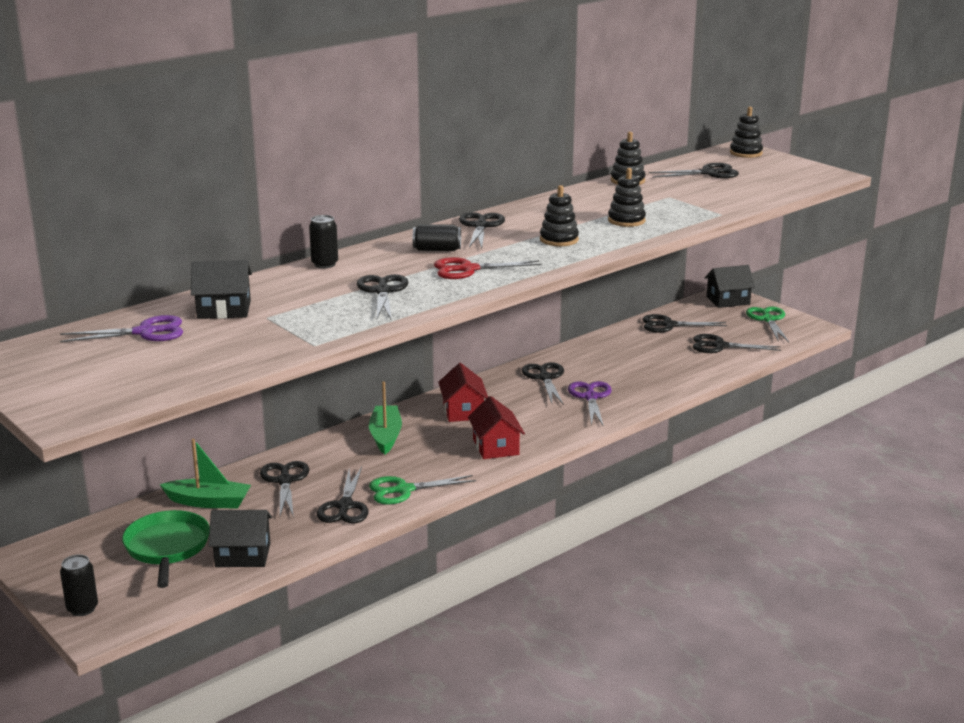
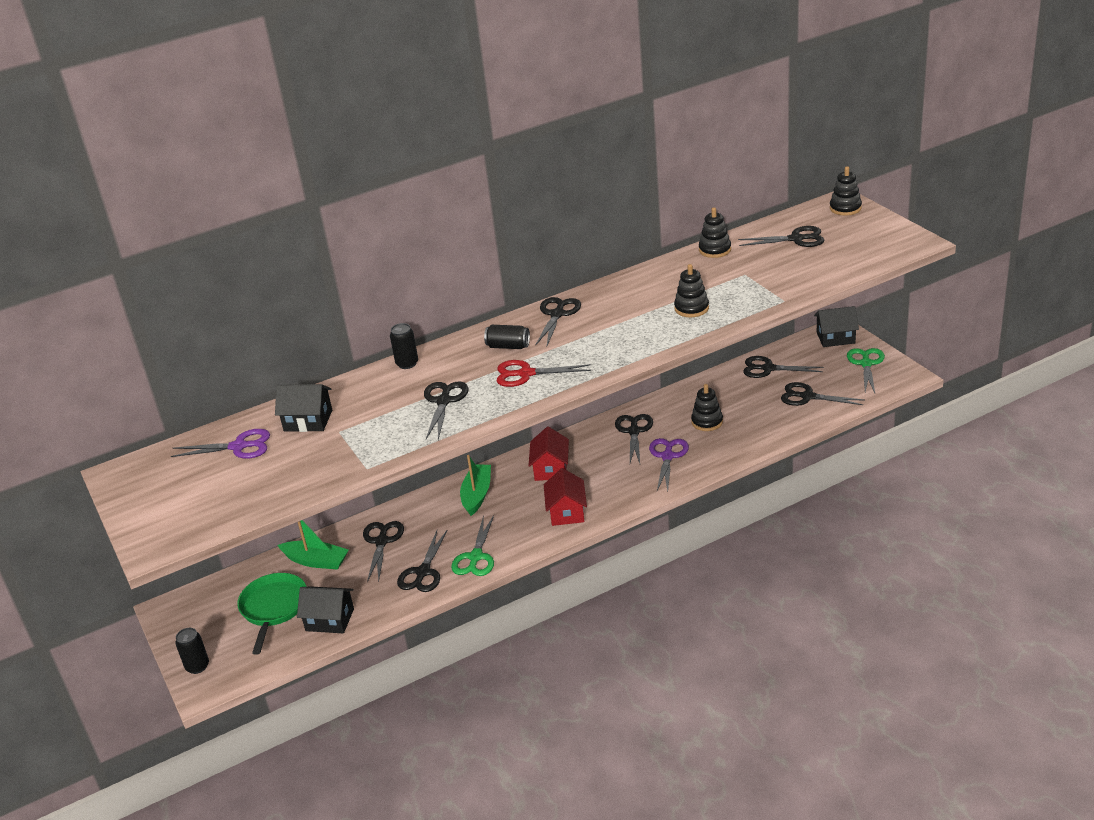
camera: 15 degrees right, 10 degrees up
(403, 490) = (475, 557): green scissors -> green scissors turned 75 degrees counterclockwise
(559, 240) = (620, 334): black stacking toy -> black stacking toy (707, 422)

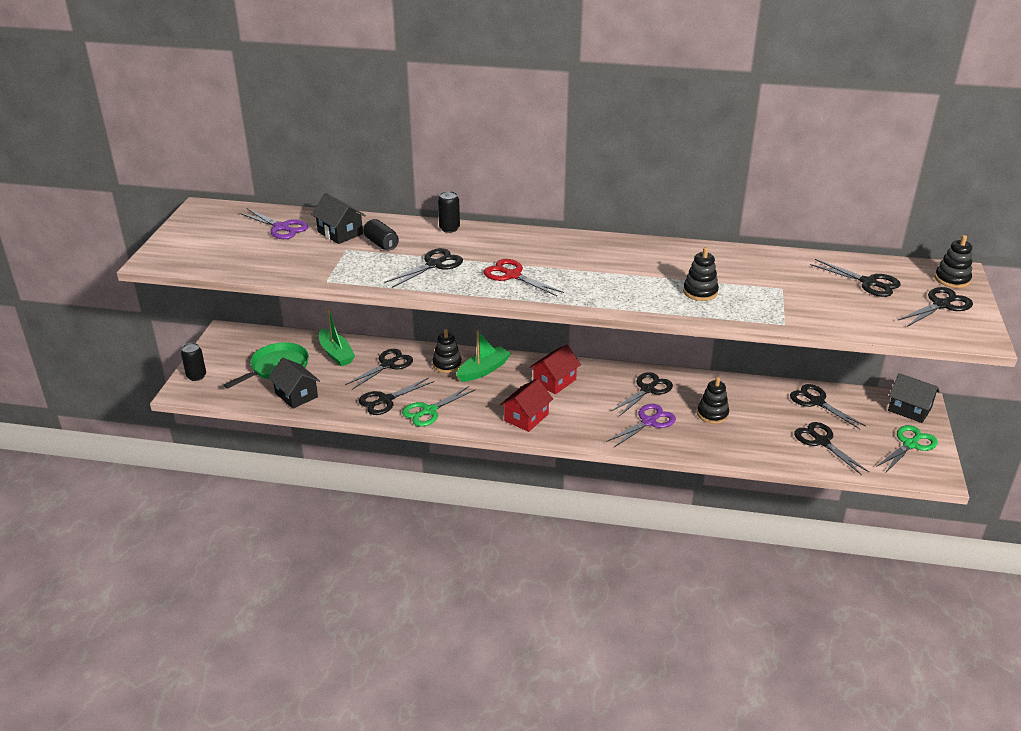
camera: 35 degrees right, 0 degrees up
(508, 346) = (529, 251): black can -> black can (381, 244)
(557, 314) = (595, 246): black scissors -> black scissors (941, 305)
(715, 250) = (785, 258): black stacking toy -> black stacking toy (447, 364)

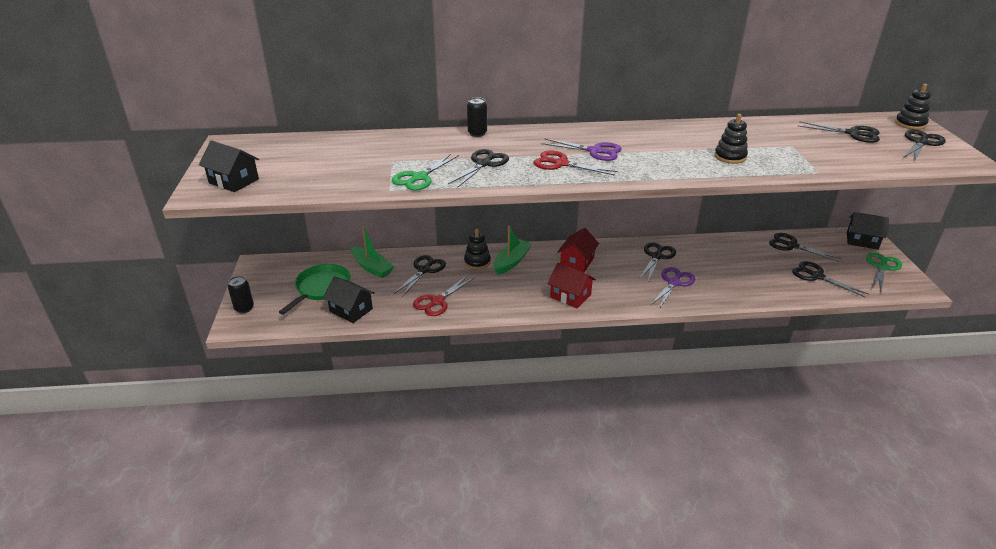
camera: 15 degrees left, 0 degrees up
(281, 227) = (317, 150): purple scissors -> purple scissors (594, 151)
(340, 233) = (377, 148): black house -> black house (234, 181)
(381, 244) = (422, 152): black can -> none
(385, 400) = (437, 301): black scissors -> red scissors
(429, 411) = (482, 304): green scissors -> green scissors (419, 177)
(526, 417) = (570, 296): red house -> red house turned 75 degrees counterclockwise
(712, 414) = (720, 268): black stacking toy -> none

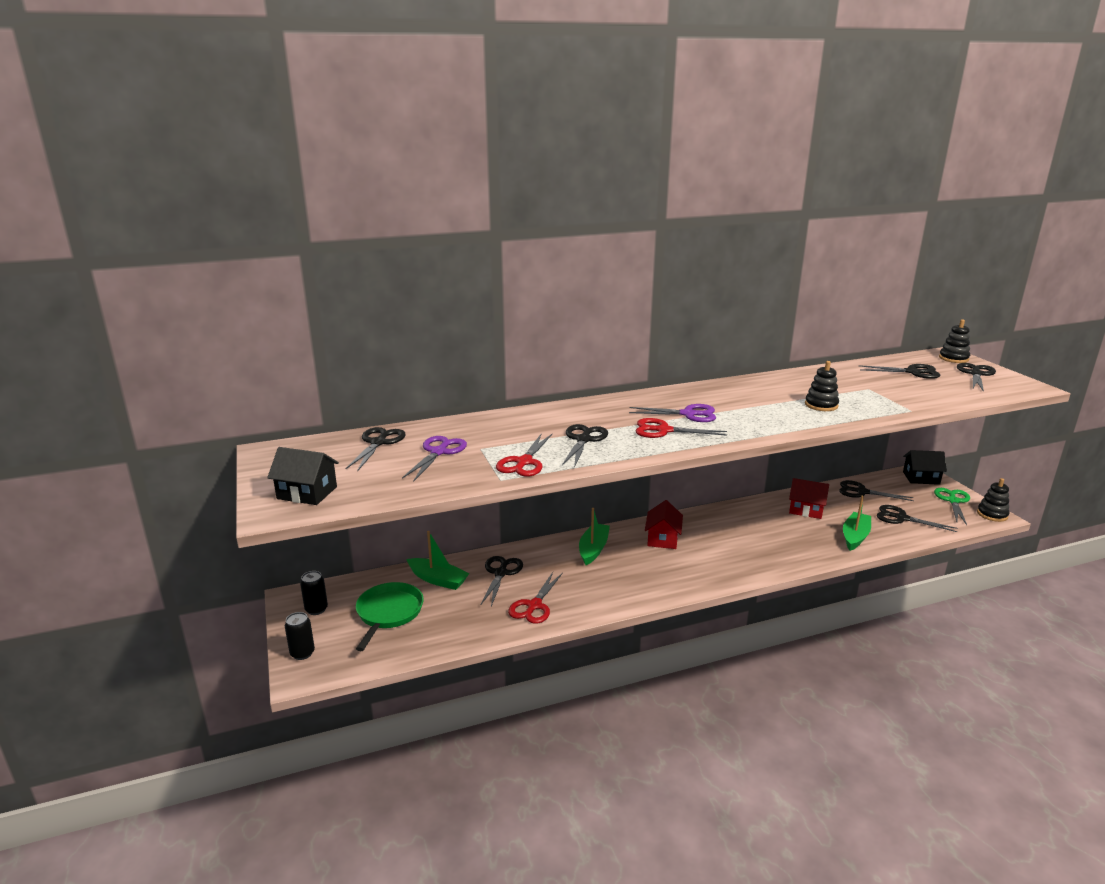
camera: 15 degrees left, 10 degrees down
(351, 310) = (438, 633): black house -> none
(419, 177) = (524, 462): green scissors -> red scissors
(477, 133) = (553, 410): black can -> black can (316, 609)
(477, 262) = (556, 555): black stacking toy -> black stacking toy (992, 514)
(570, 296) = (676, 576): red house -> red house (806, 510)
(657, 256) = (740, 521): black scissors -> black scissors (378, 443)
(674, 283) = (772, 545): purple scissors -> purple scissors (438, 452)
(759, 286) = (855, 536): none -> green boat

